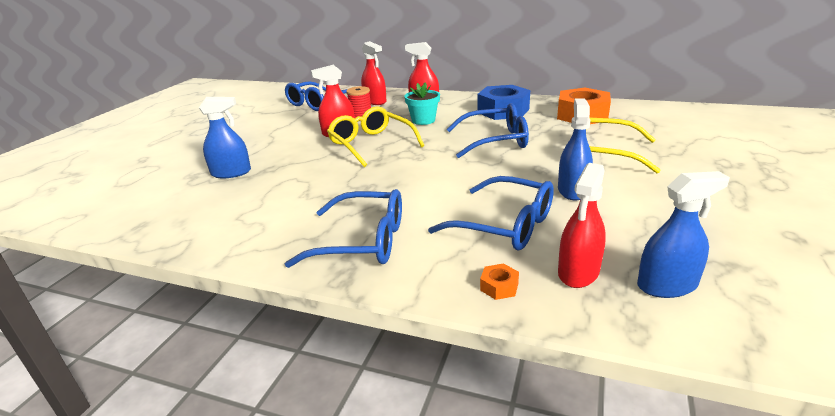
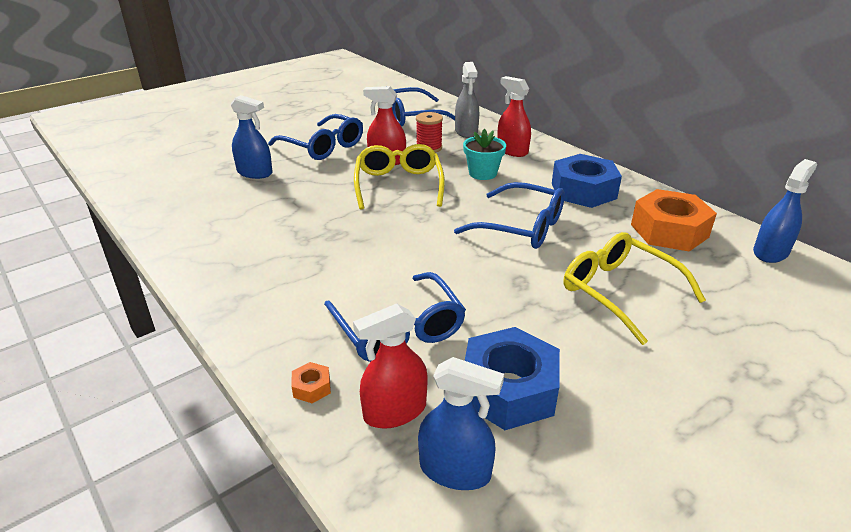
camera: 30 degrees right, 5 degrees up
(363, 241) = (267, 288): blue glasses -> blue glasses (323, 147)
(375, 101) = (466, 131): red spray bottle -> grey spray bottle
(572, 190) = (516, 322): blue spray bottle -> blue spray bottle (770, 252)
(625, 227) = (508, 389): none -> blue nut

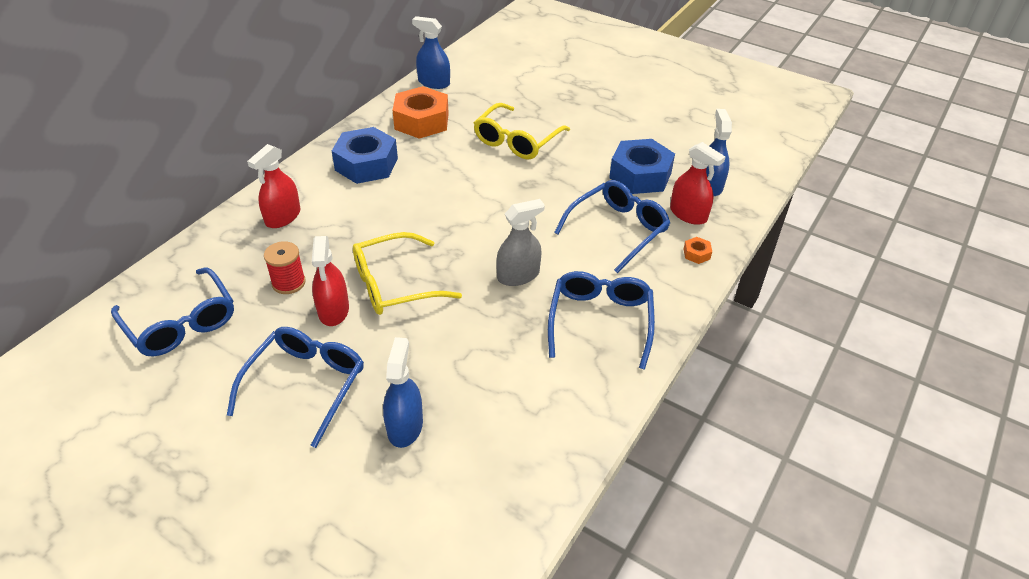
camera: 110 degrees left, 10 degrees up
(466, 131) = (231, 261): grey spray bottle -> grey spray bottle (518, 275)
(482, 173) = (348, 229): turquoise flower pot -> none
(522, 227) = (448, 191): blue glasses -> blue glasses (600, 321)

